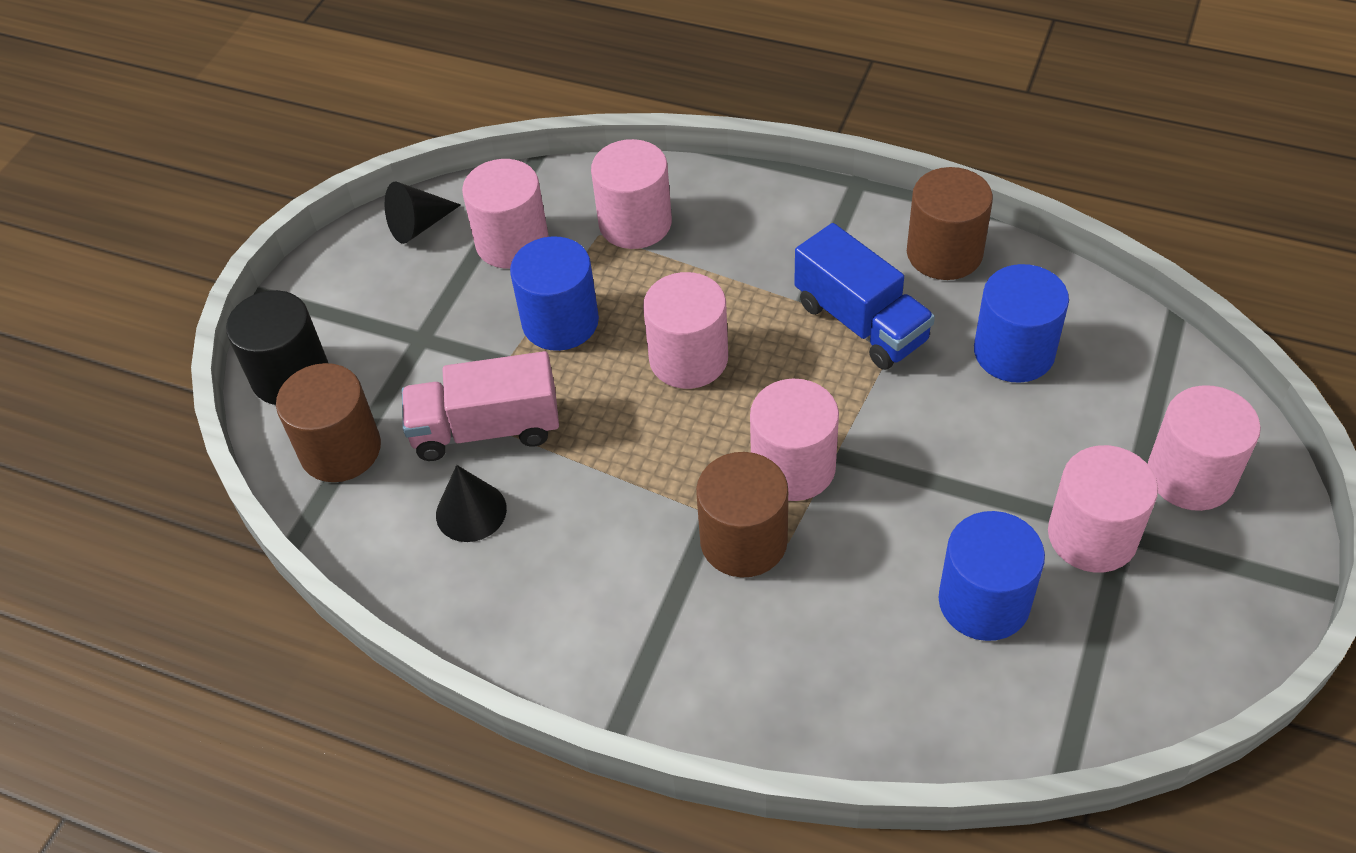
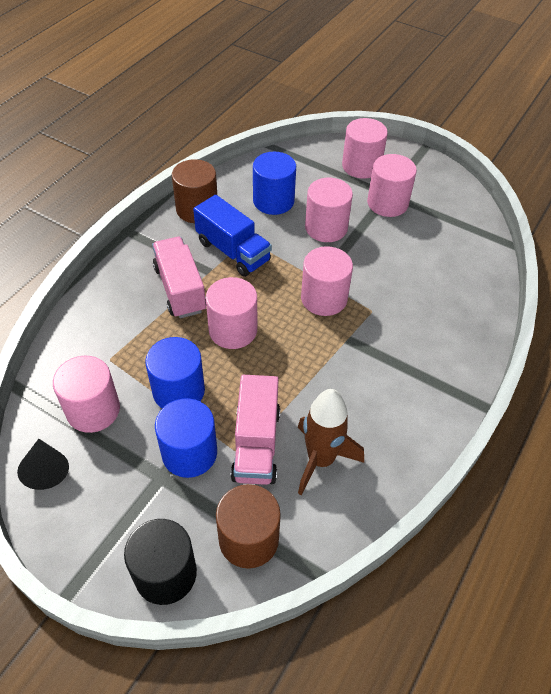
camera: 85 degrees left, 0 degrees up
(471, 511) = (320, 459): black cone -> brown rocket
(635, 223) = (109, 338): pink cylinder -> pink cylinder (326, 227)
(743, 541) = (367, 328): brown cylinder -> none
(753, 276) = (180, 289): none -> pink truck
(861, 322) = (233, 251): blue truck -> blue truck turned 75 degrees clockwise
(984, 601) = (417, 246): blue cylinder -> blue cylinder (189, 453)

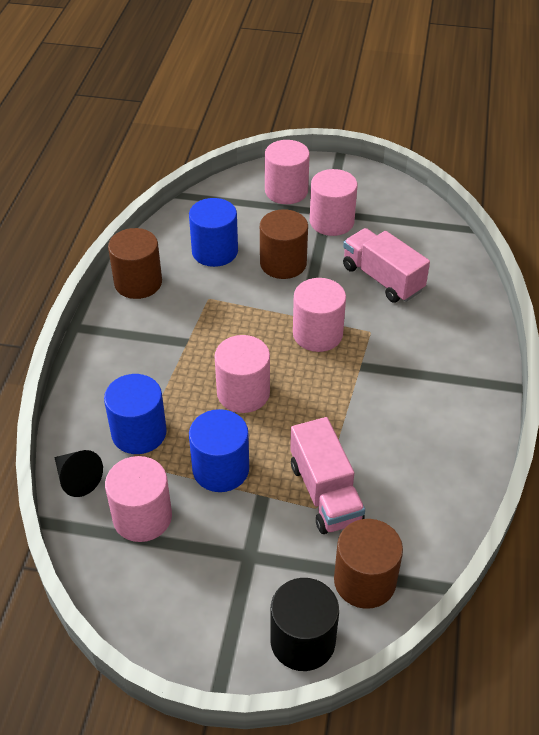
camera: 20 degrees left, 5 degrees down
(46, 469) = (126, 590): black cone -> black cone (77, 479)
(180, 289) = (166, 369): pink truck -> pink truck (382, 279)
(189, 453) = (264, 524): blue cylinder -> blue cylinder (139, 433)
(233, 251) = (200, 315): blue truck -> none
(320, 459) = (394, 486): brown rocket -> none
(326, 227) = (283, 263): pink cylinder -> brown cylinder

